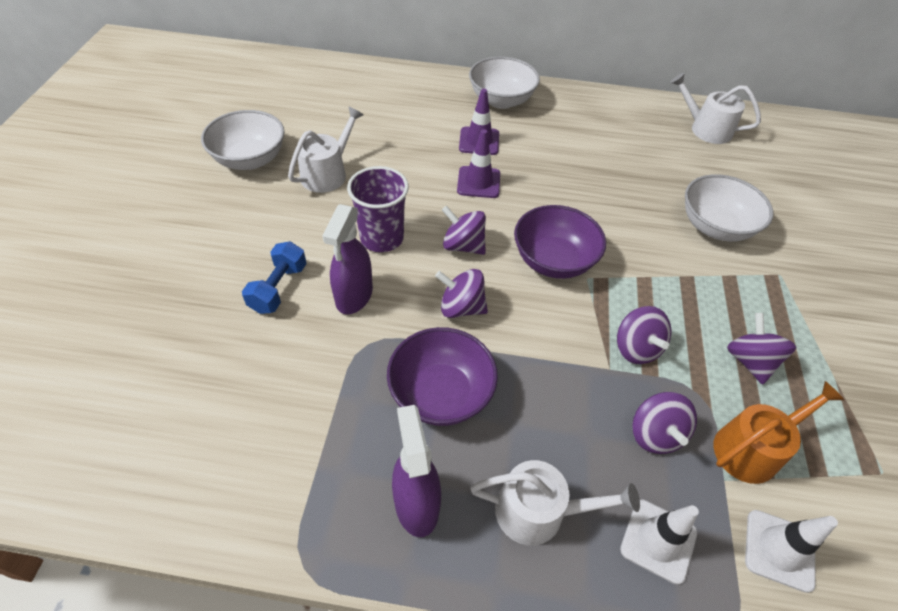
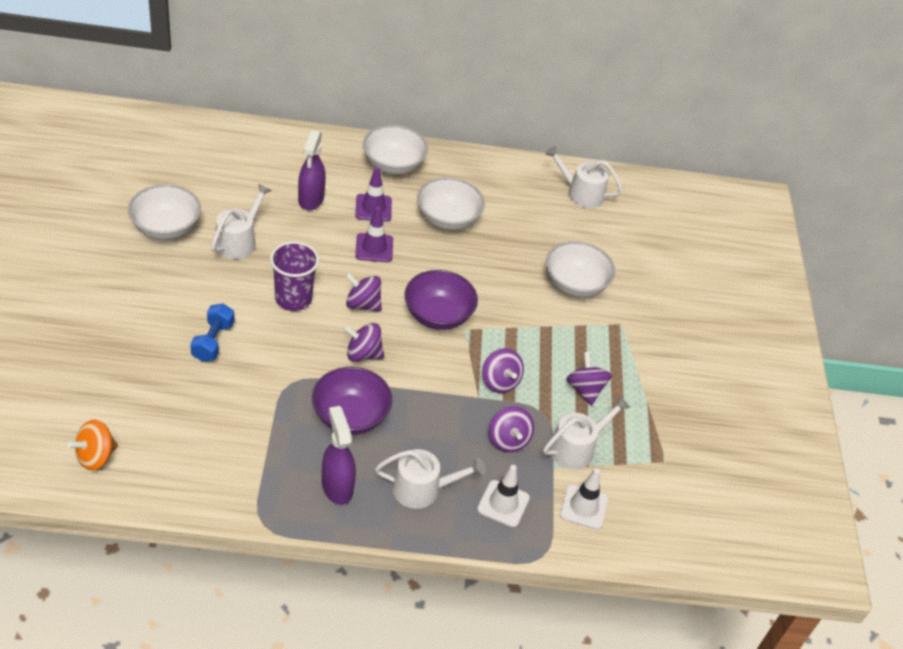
camera: 10 degrees left, 5 degrees down
(92, 446) = (96, 456): none -> orange spinning top
(354, 296) = (275, 347): purple spray bottle -> purple spray bottle (311, 199)
(561, 154) = (447, 219): none -> white bowl
(752, 448) = (576, 448): orange watering can -> white watering can

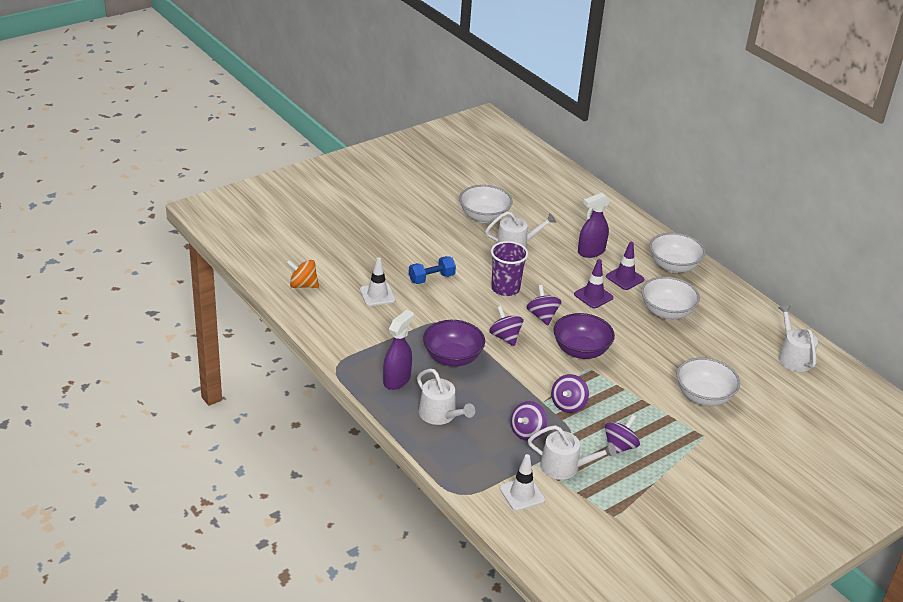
camera: 55 degrees right, 10 degrees down
(503, 504) = (475, 455): white traffic cone -> white traffic cone (377, 295)

